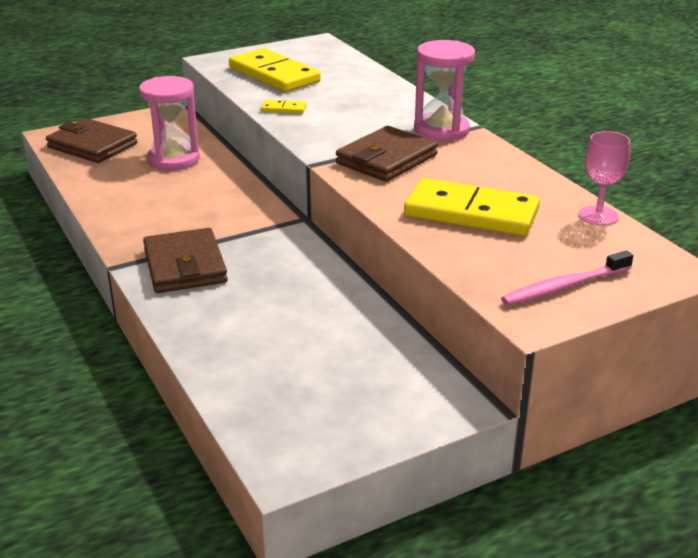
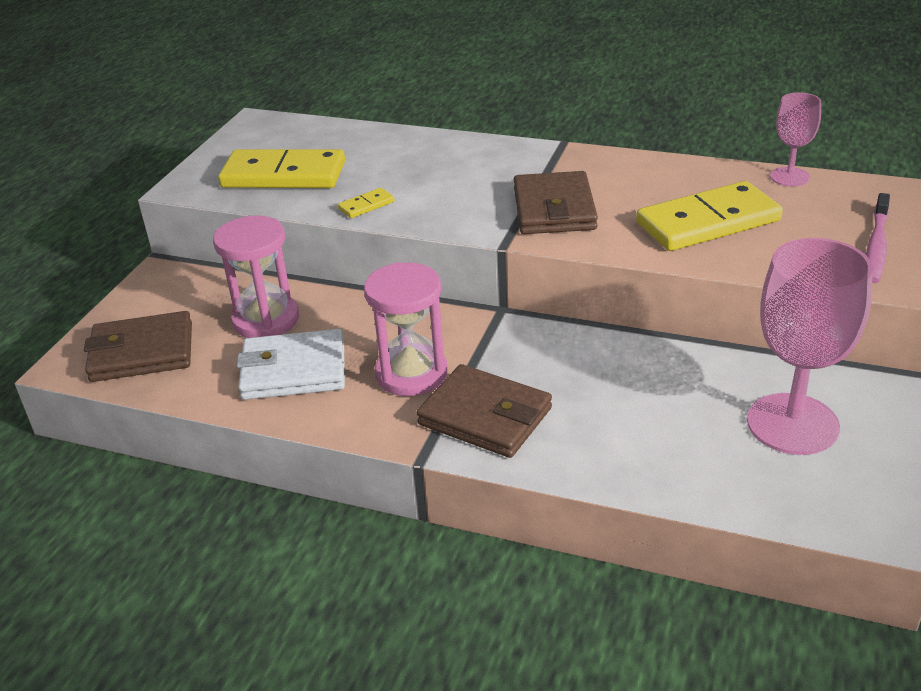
camera: 40 degrees left, 5 degrees up
(140, 190) = (293, 370): none -> white wallet
(349, 379) = (792, 424): none -> pink goblet
(441, 130) = (543, 160): pink hourglass -> pink hourglass (411, 374)

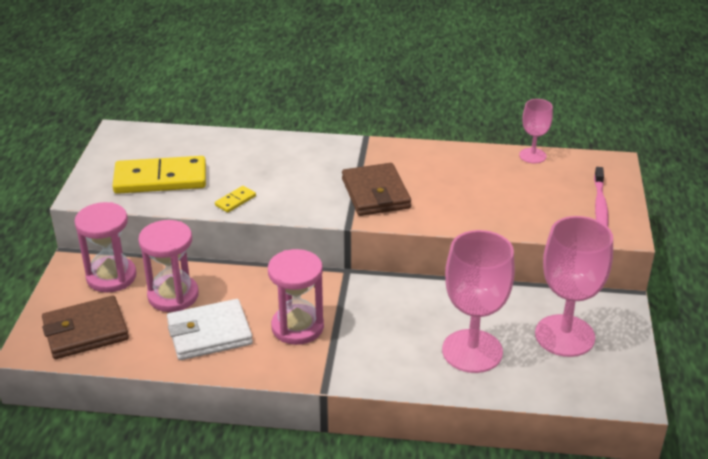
camera: 15 degrees left, 0 degrees up
(199, 291) = (111, 277): none -> pink hourglass
(485, 416) = (360, 353): brown wallet -> none
(647, 431) = (472, 351): none -> pink goblet
(708, 222) = (486, 196): yellow domino -> none

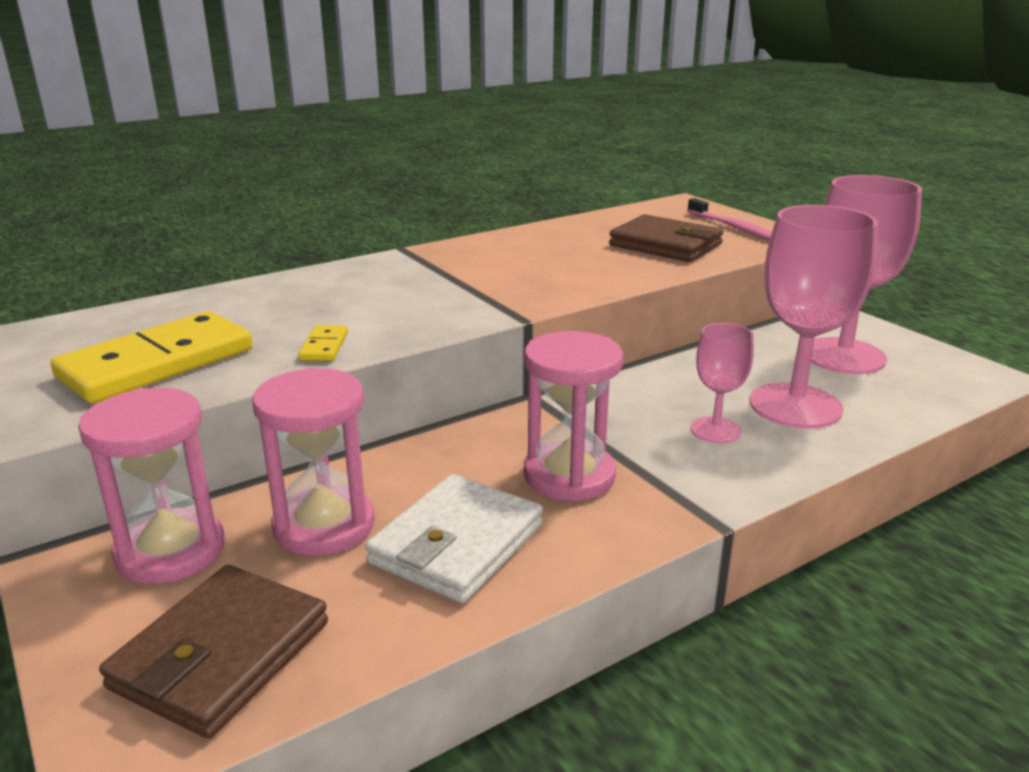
camera: 40 degrees left, 10 degrees down
(375, 193) = (502, 284): brown wallet -> brown wallet (665, 245)
(532, 156) = (605, 216): pink goblet -> pink goblet (715, 430)

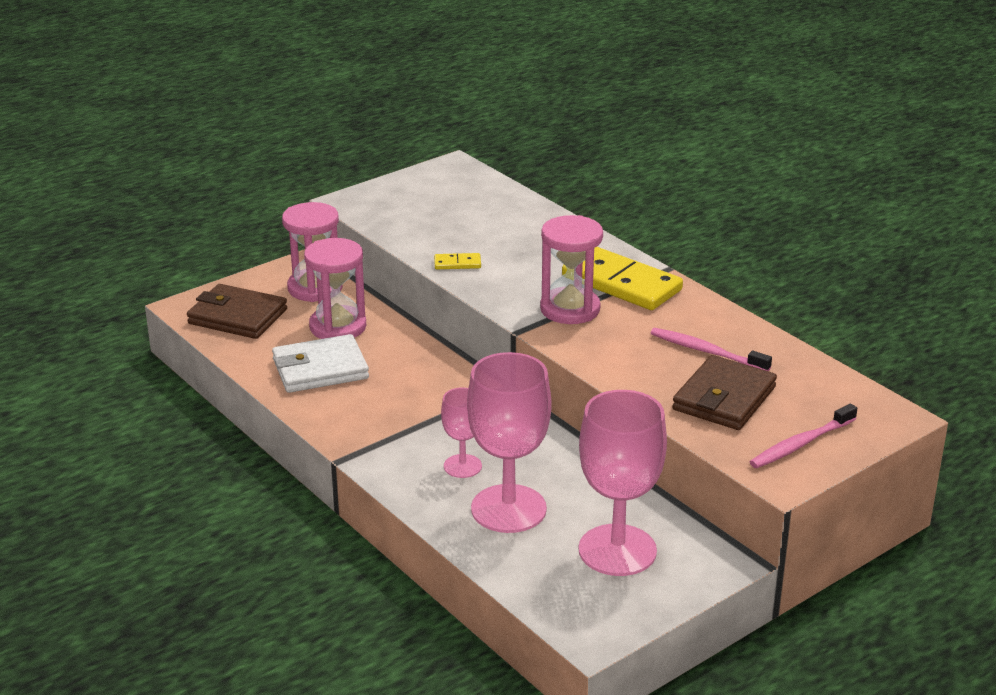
camera: 85 degrees right, 5 degrees up
(157, 364) = (426, 217): yellow domino -> yellow domino (621, 283)
(457, 544) = (320, 369): white wallet -> white wallet turned 45 degrees counterclockwise
(569, 476) = (394, 404): pink hourglass -> pink hourglass (570, 309)
(579, 245) = (707, 352): none -> pink toothbrush

